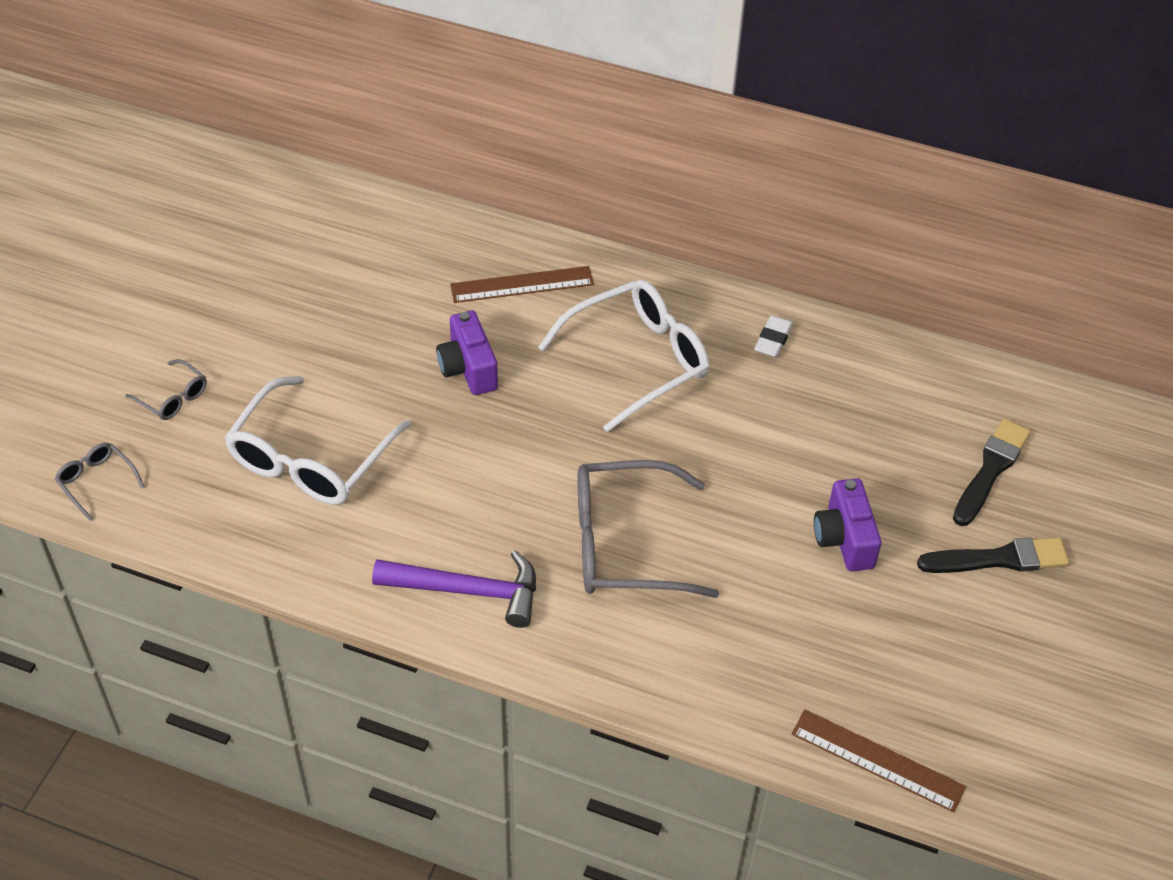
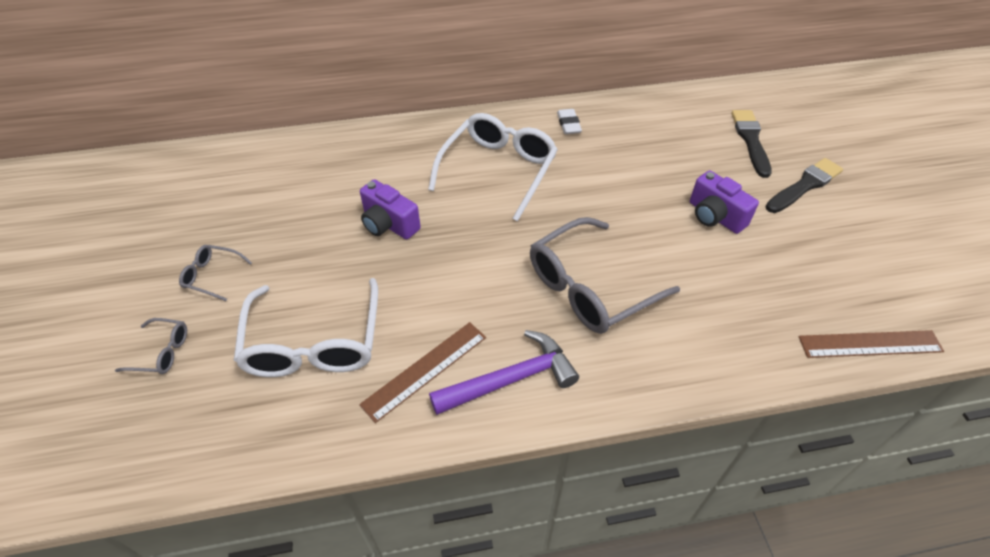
camera: 30 degrees left, 0 degrees up
(97, 482) = (128, 458): grey glasses -> grey glasses (212, 276)
(522, 285) = (385, 158): brown ruler -> brown ruler (425, 370)

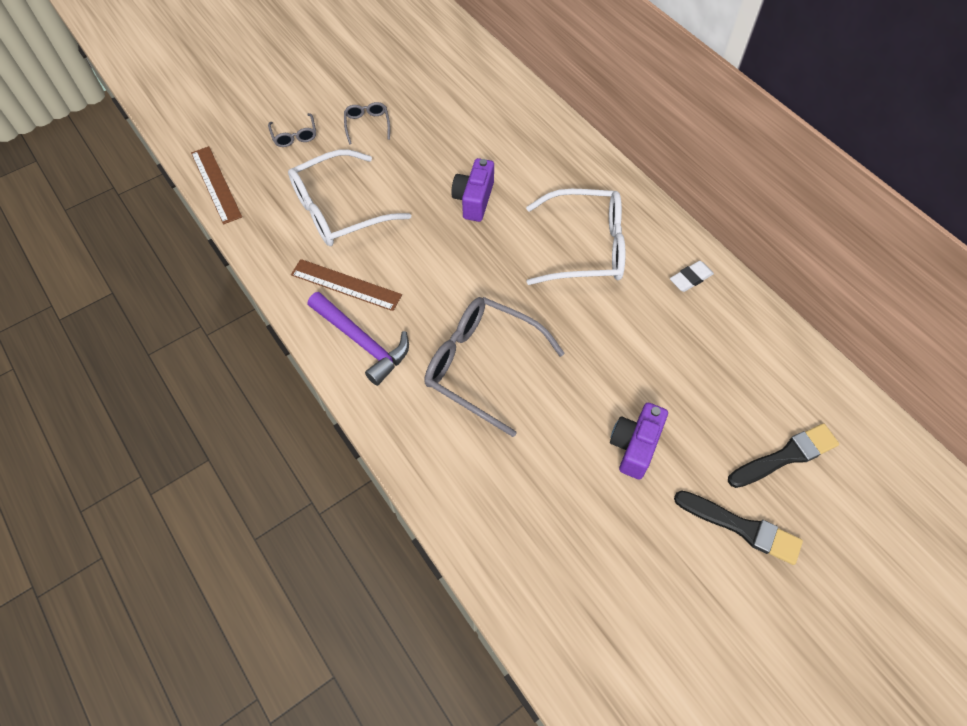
camera: 65 degrees right, 10 degrees up
(870, 344) = (534, 623): brown ruler -> brown ruler (215, 184)

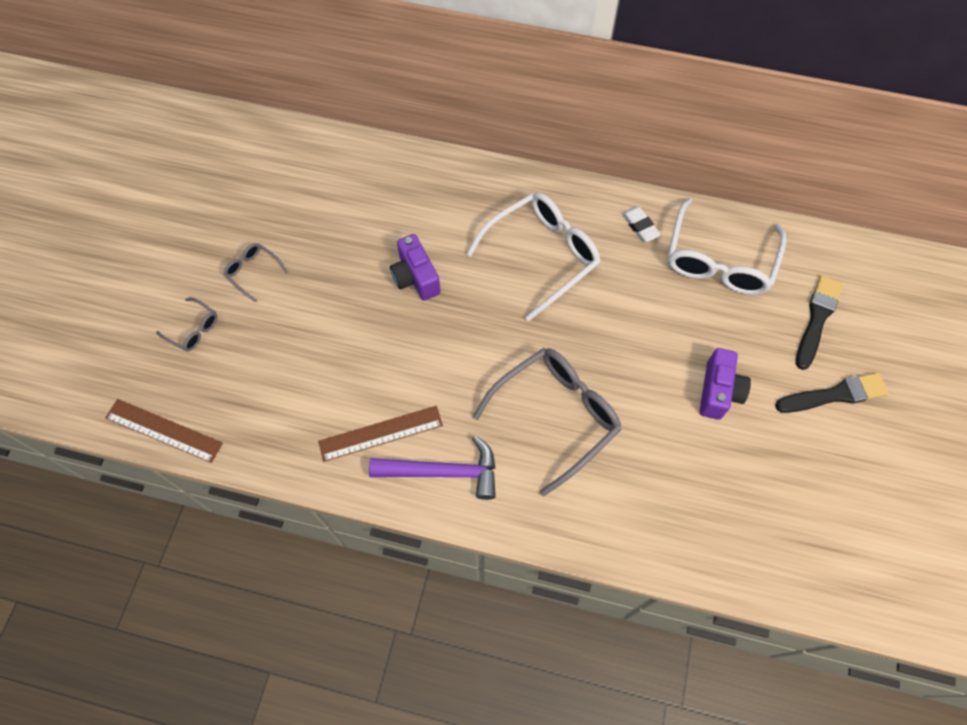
camera: 40 degrees left, 5 degrees up
(339, 210) = (307, 370): white glasses -> white glasses (719, 260)
(482, 366) = (556, 416): grey glasses -> grey glasses turned 150 degrees clockwise
(634, 446) = (718, 391): purple camera -> purple camera turned 150 degrees counterclockwise
(690, 278) = (640, 226): white eraser -> white eraser turned 45 degrees counterclockwise

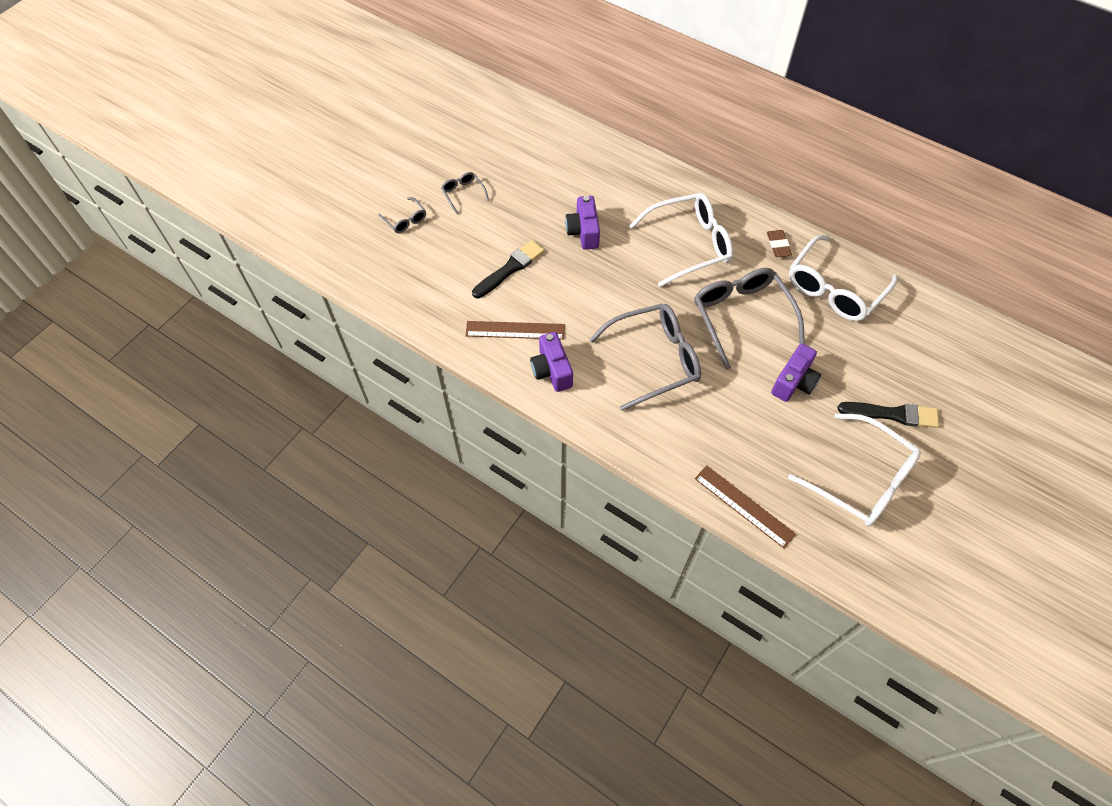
camera: 20 degrees right, 5 degrees down
(163, 430) = (359, 280): brown ruler -> brown ruler (744, 506)
(443, 472) = (552, 370): purple hammer -> purple camera
(633, 328) = (741, 317): none -> grey glasses
(640, 226) = (778, 245): white eraser -> brown eraser
(817, 319) = (901, 355): black brush -> black brush (510, 268)
(832, 487) = (861, 479): none -> white glasses

